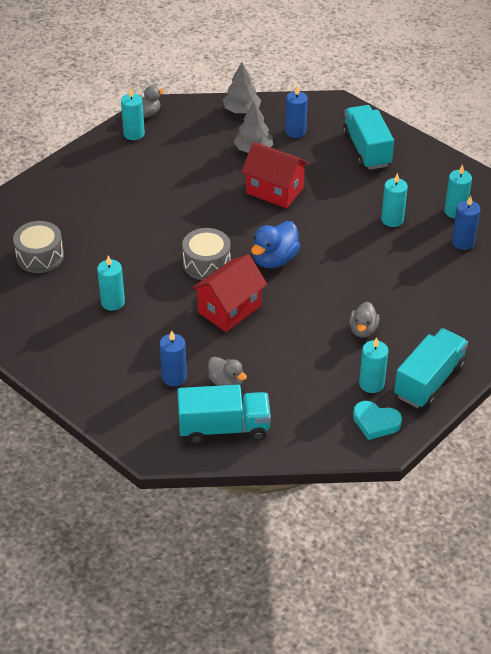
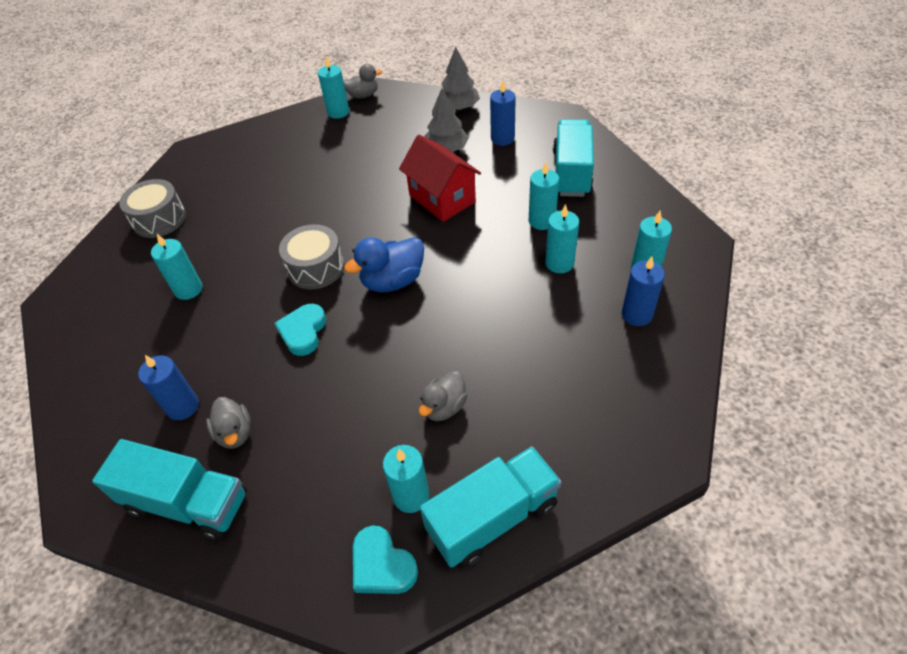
camera: 25 degrees right, 5 degrees up
(229, 309) = (303, 332): red house -> turquoise heart
(363, 192) = (542, 221): none -> turquoise candle

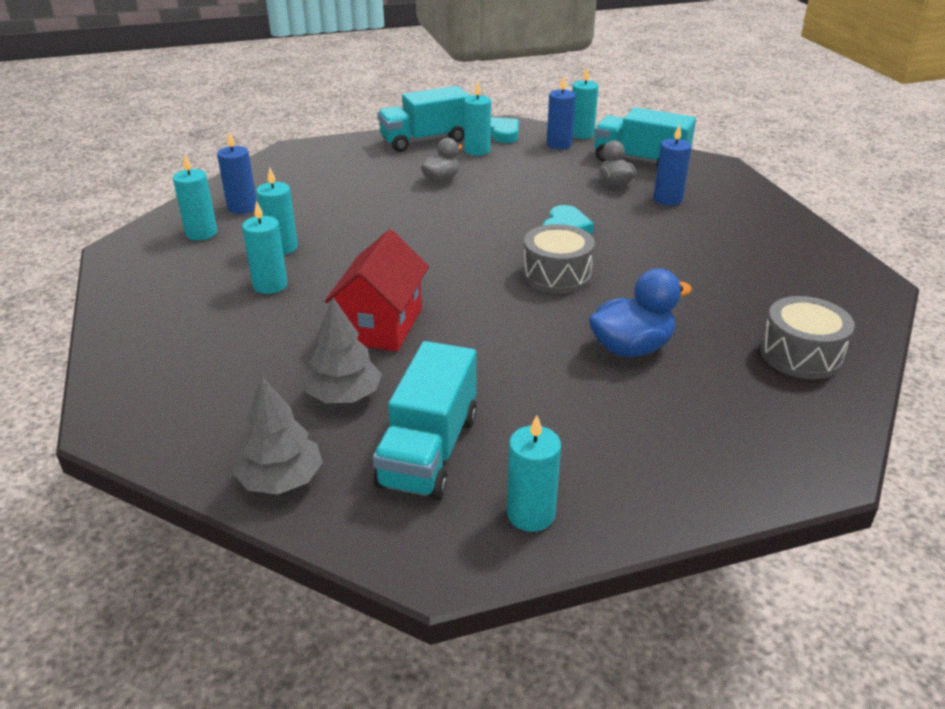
camera: 175 degrees left, 15 degrees down
(188, 289) = (708, 273): turquoise candle -> turquoise candle (581, 134)
(363, 95) = (472, 554): grey duck -> none
(393, 281) = (467, 254): blue duck -> blue duck (631, 348)
(442, 199) = (381, 325): red house -> red house turned 45 degrees clockwise
(502, 139) = (243, 400): blue candle -> blue candle (559, 144)
(571, 173) = (186, 333): turquoise truck -> turquoise truck (429, 450)

